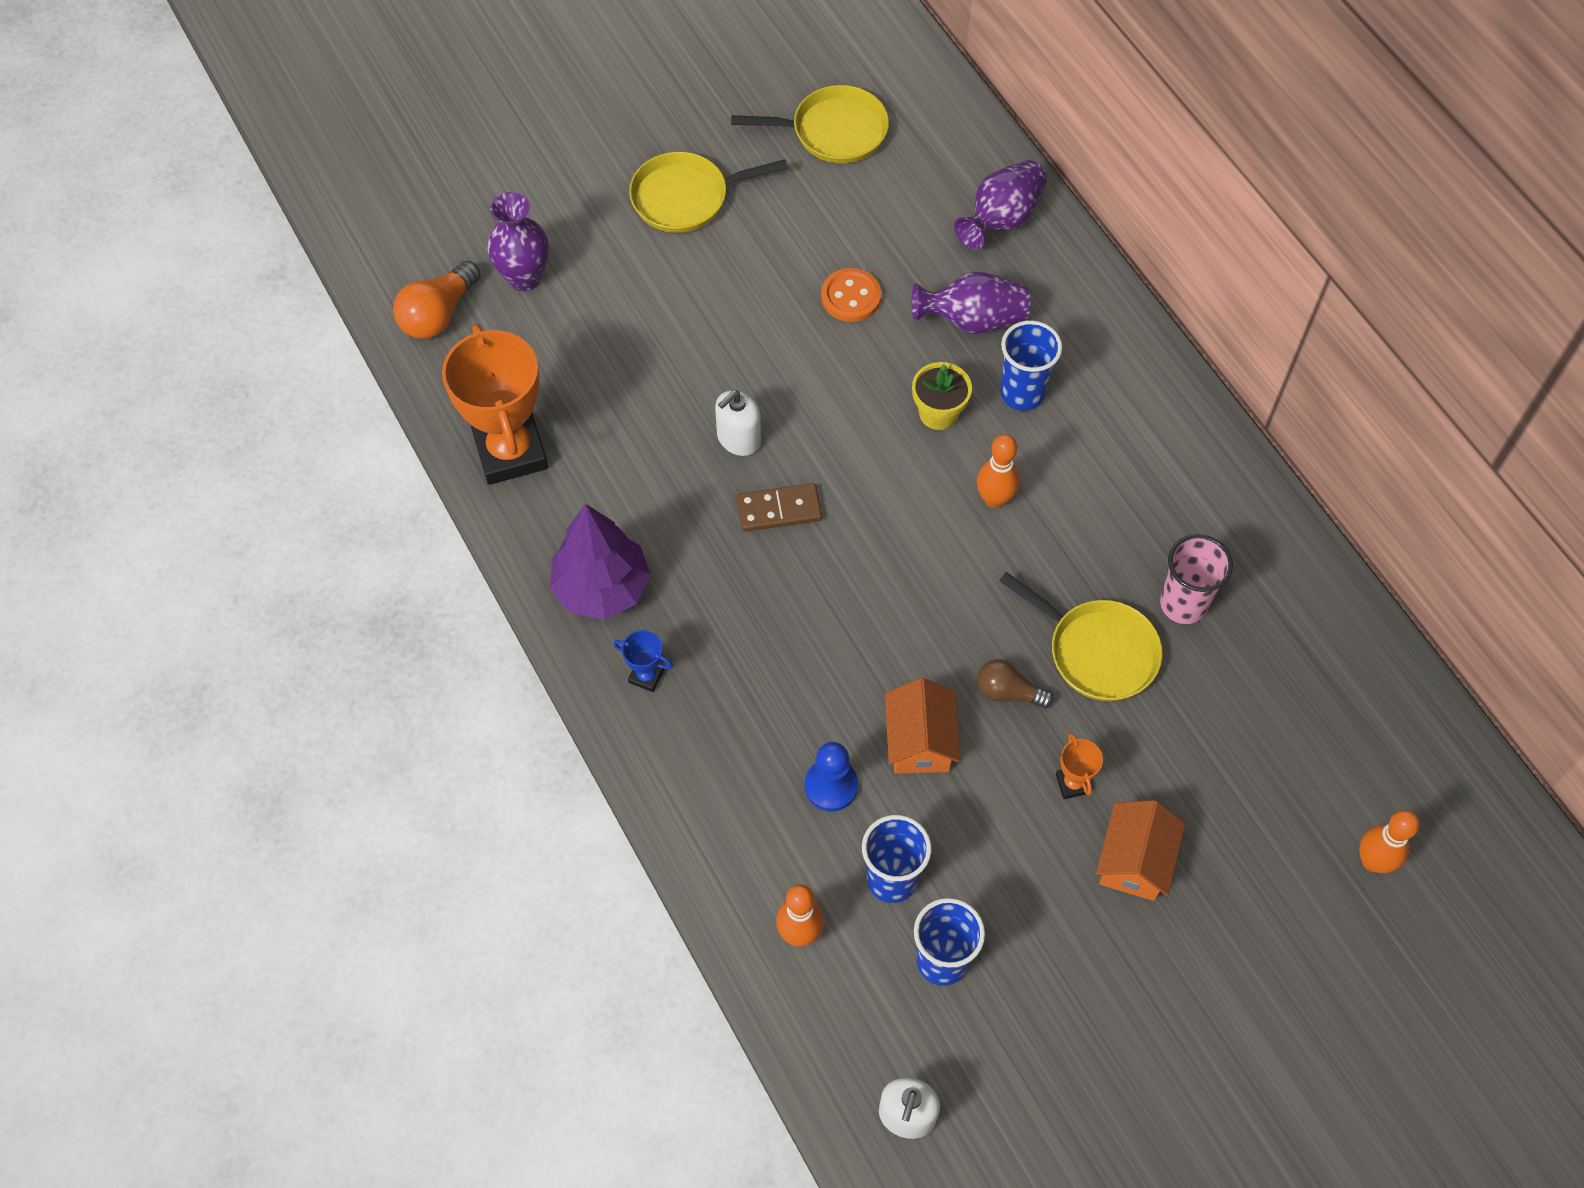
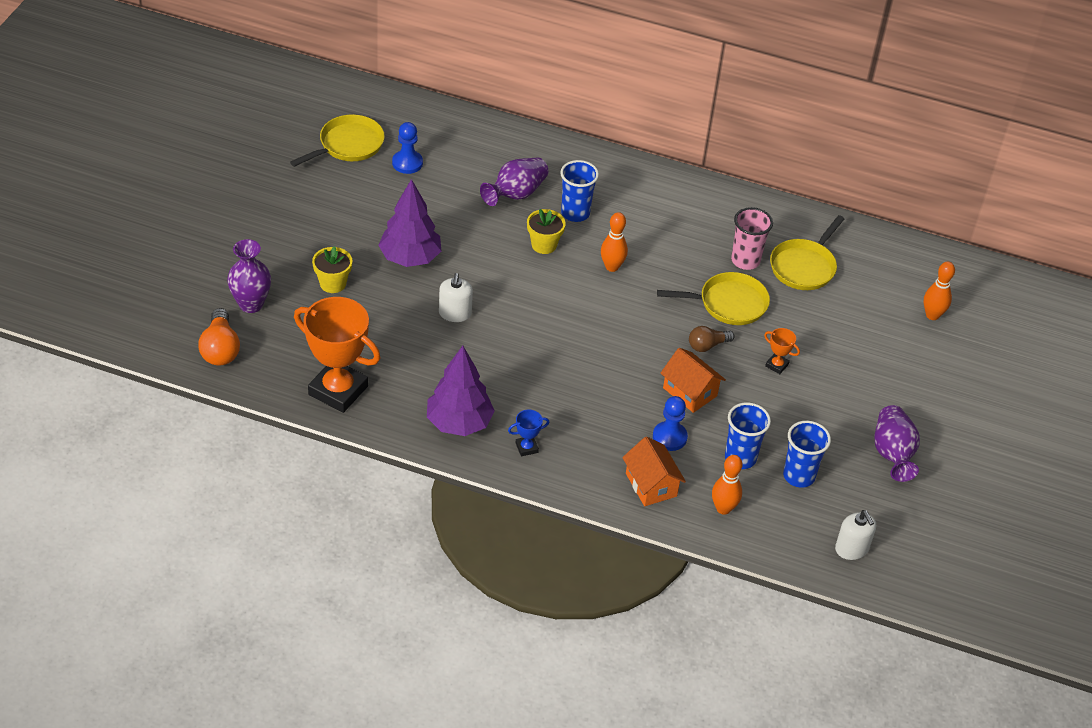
camera: 45 degrees left, 15 degrees down
(638, 307) = (333, 283): none -> yellow flower pot
(686, 197) = (301, 218): yellow pan -> yellow pan (804, 266)
(758, 329) = (410, 258): none -> purple tree
(779, 509) = (511, 333): brown domino -> none
(851, 297) = (442, 217): orange button -> none
(880, 197) = (407, 163): none -> blue pawn
(1001, 219) = (481, 141): purple vase -> purple vase (892, 454)
(1134, 861) = (836, 379): orange house -> orange house (651, 485)

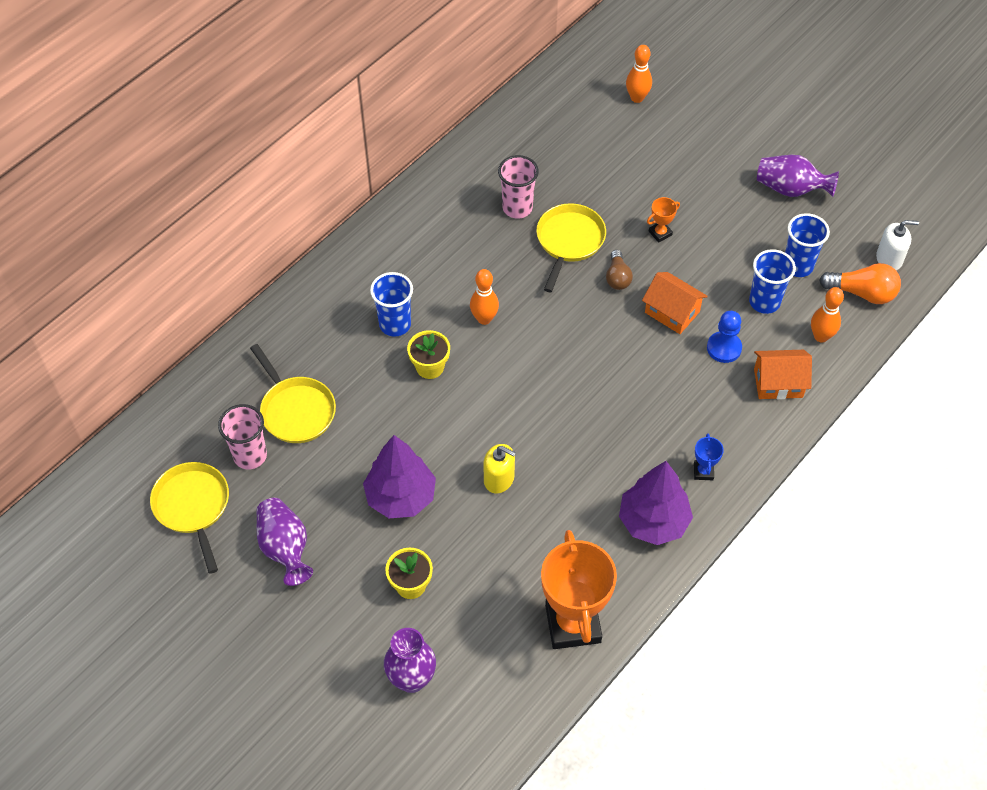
camera: 65 degrees left, 10 degrees up
(220, 349) = (471, 730): orange light bulb -> orange light bulb (862, 293)
(338, 390) = (573, 624): orange trophy -> orange trophy turned 60 degrees counterclockwise
(407, 163) = (250, 456): blue pawn -> pink cup
(455, 313) = (499, 479): white soap dispenser -> yellow soap dispenser
(516, 194) = (344, 368): purple vase -> purple vase (285, 548)
(690, 392) = (672, 312): orange house -> orange house turned 60 degrees clockwise
(804, 266) = (542, 166): yellow pan -> yellow pan (296, 410)

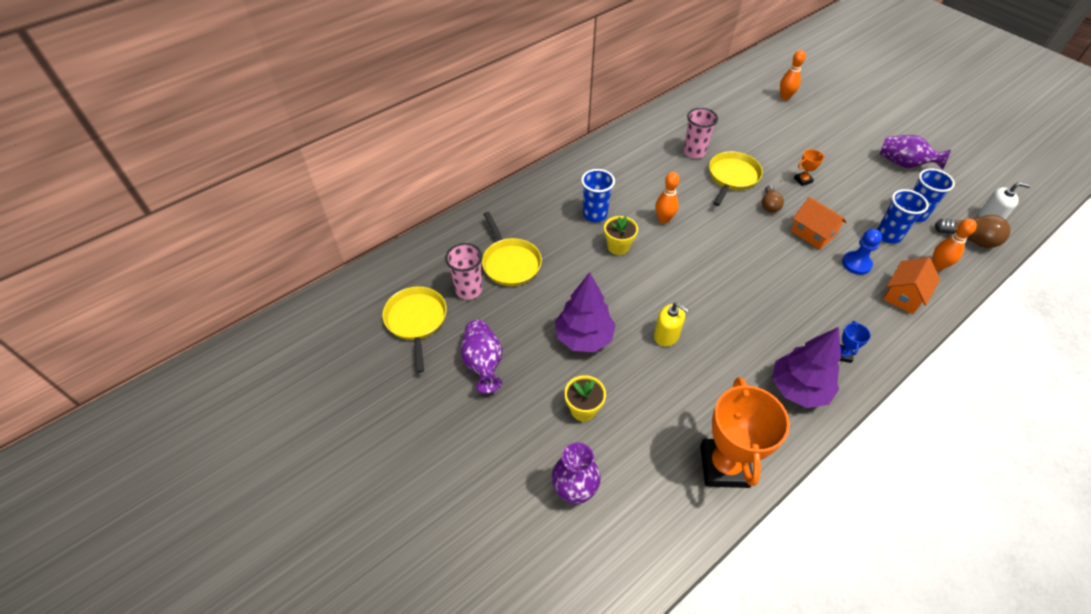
camera: 10 degrees right, 5 degrees down
(778, 383) = (904, 295): orange house -> orange house turned 60 degrees counterclockwise
(862, 293) = (969, 239): orange light bulb -> brown light bulb

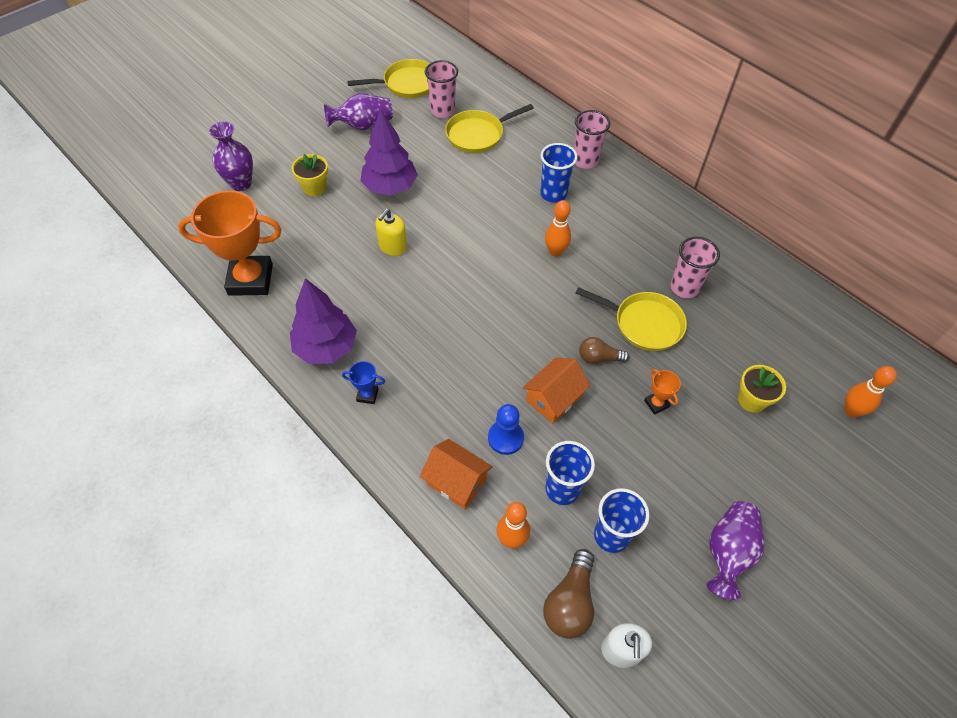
camera: 85 degrees right, 5 degrees up
(553, 190) = (585, 161): none -> pink cup
(618, 246) = (508, 212): yellow flower pot -> yellow flower pot (752, 400)

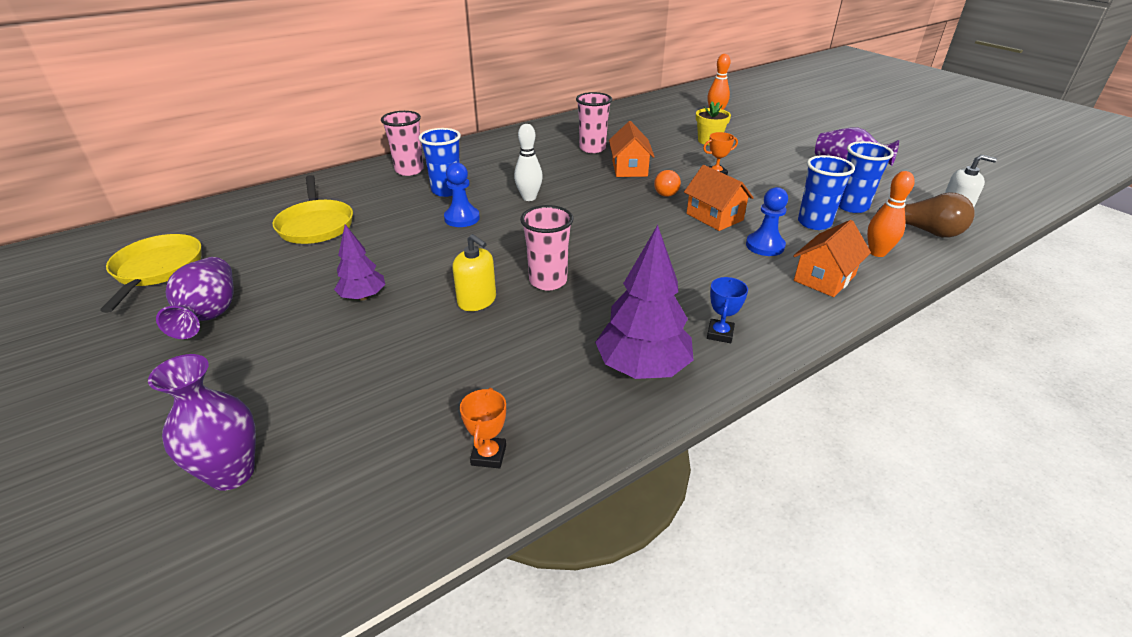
camera: 80 degrees left, 20 degrees down
(250, 279) = (488, 455): orange trophy -> orange trophy, size x0.42
(314, 188) = (313, 372): yellow flower pot -> none
(390, 187) = (363, 297): purple tree -> purple tree, size x0.59
(442, 111) = (246, 246): pink cup -> pink cup (548, 281)
(507, 214) = (462, 218): none -> blue pawn
(555, 252) = (529, 198): orange bowling pin -> white bowling pin
(599, 358) = (666, 191): brown light bulb -> orange light bulb
(644, 324) = (629, 168): yellow pan -> orange house

